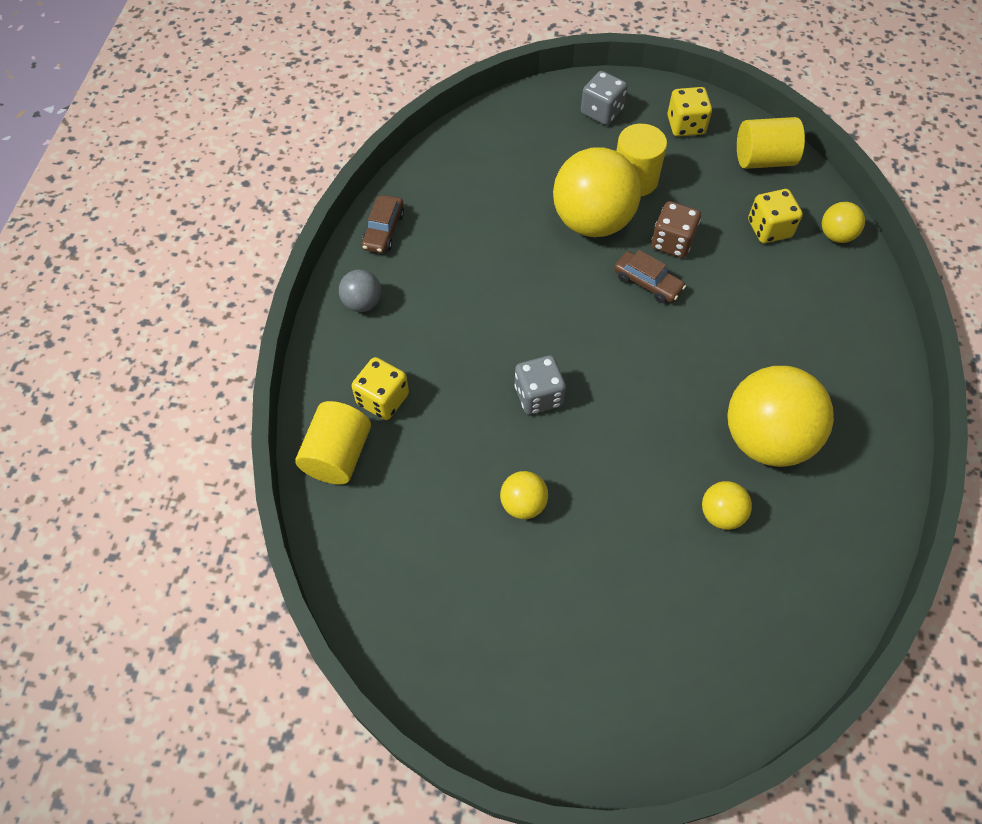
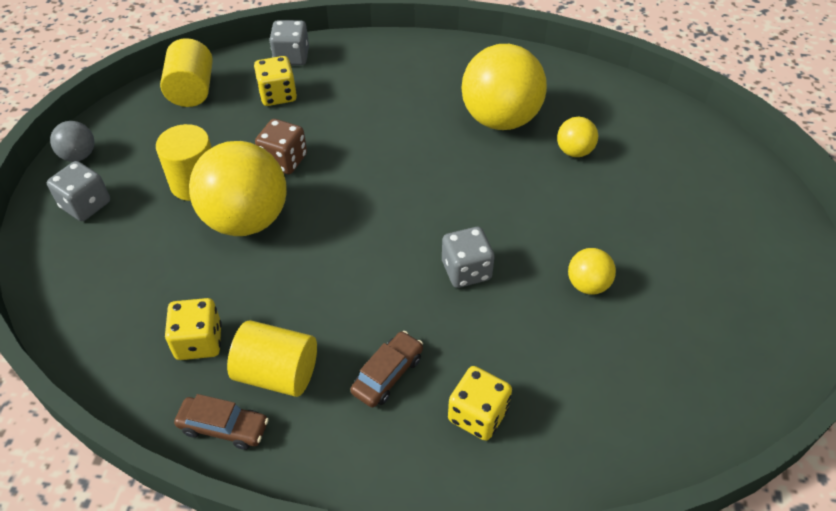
camera: 90 degrees left, 10 degrees down
(338, 455) = (555, 459): yellow cylinder -> yellow cylinder (277, 373)
(362, 303) = (338, 446): grey ball -> grey ball (79, 156)
(647, 283) = (332, 181): brown car -> brown car (388, 374)
(685, 125) = (129, 139): yellow dice -> yellow dice (199, 342)
(836, 235) = (291, 57): yellow ball -> grey dice

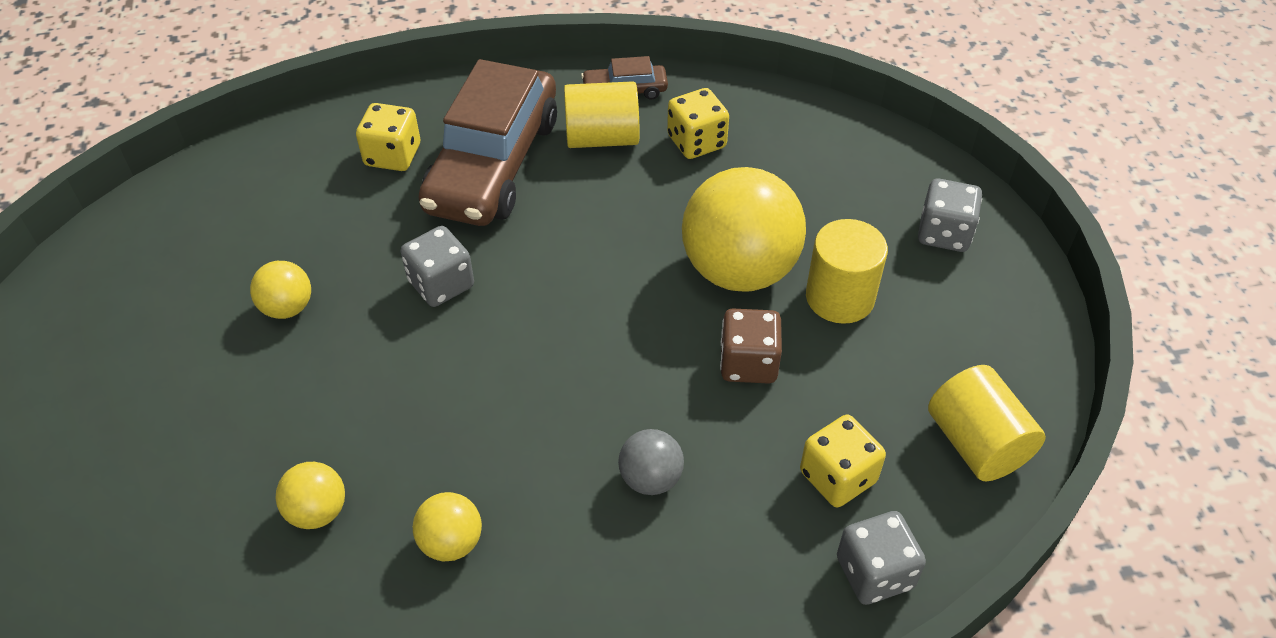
camera: 160 degrees right, 0 degrees up
(79, 156) = (1021, 290): grey ball -> grey ball (650, 478)
(388, 374) = (493, 164): brown car -> brown car, size x2.31
(500, 119) = (451, 542): yellow ball -> yellow ball, size x0.47

